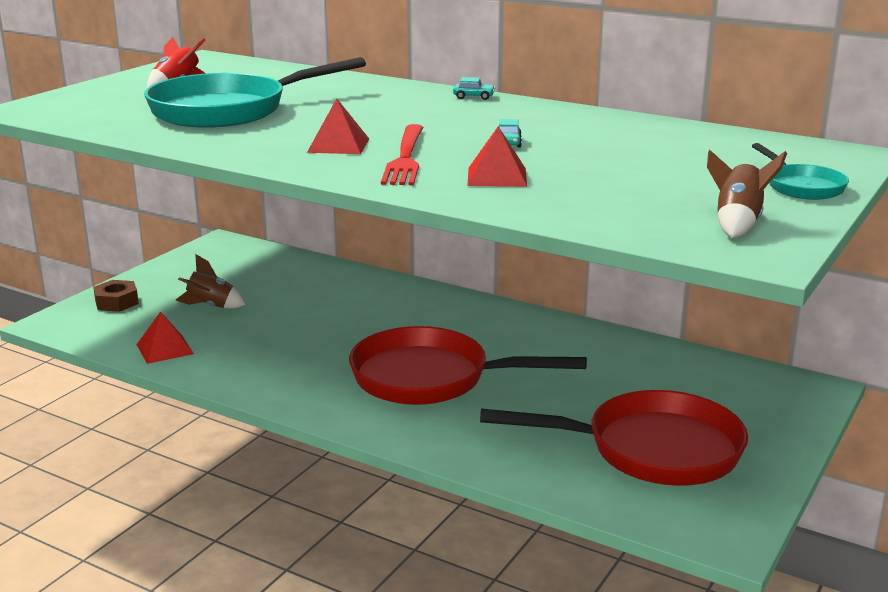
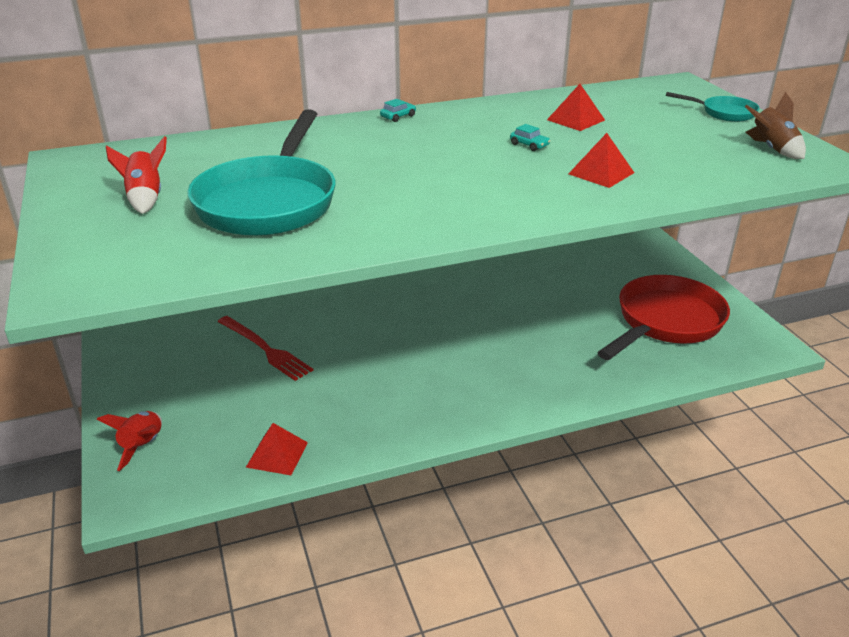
camera: 50 degrees left, 10 degrees up
(116, 302) = (142, 446): brown nut -> red rocket
(211, 306) = (233, 398): brown rocket -> none
(338, 145) = (446, 194): red pyramid -> red pyramid (576, 120)
(405, 158) = (515, 184): red fork -> red fork (265, 349)
(430, 378) = (489, 353): red pan -> none

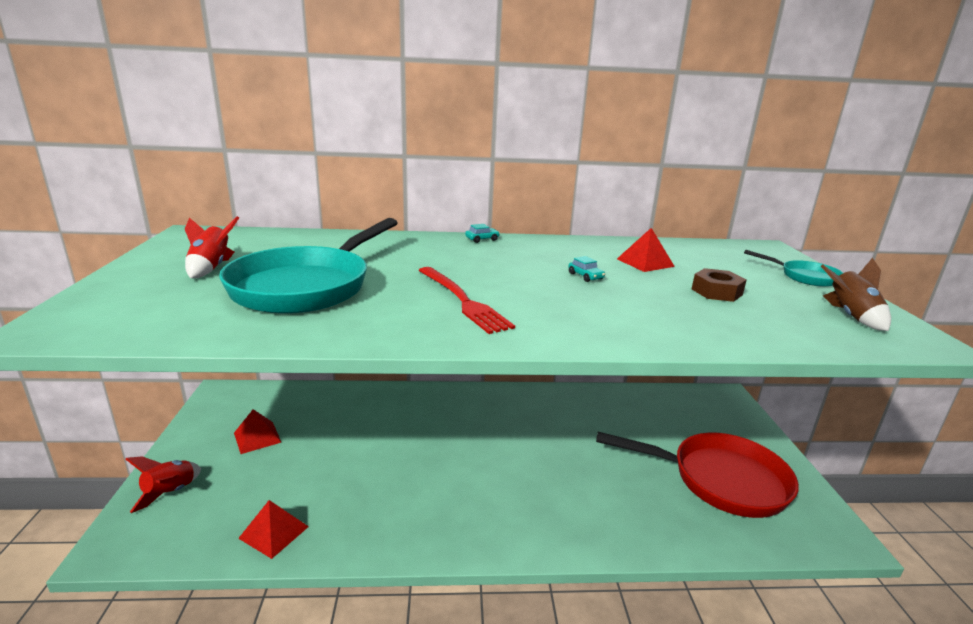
camera: 15 degrees right, 10 degrees down
(265, 349) = (330, 425): red fork -> red fork (462, 300)
(601, 173) = (644, 311): red pyramid -> red pyramid (257, 437)
(654, 142) = (716, 292): none -> brown nut
(665, 322) = (719, 480): red pan -> red pan turned 45 degrees clockwise

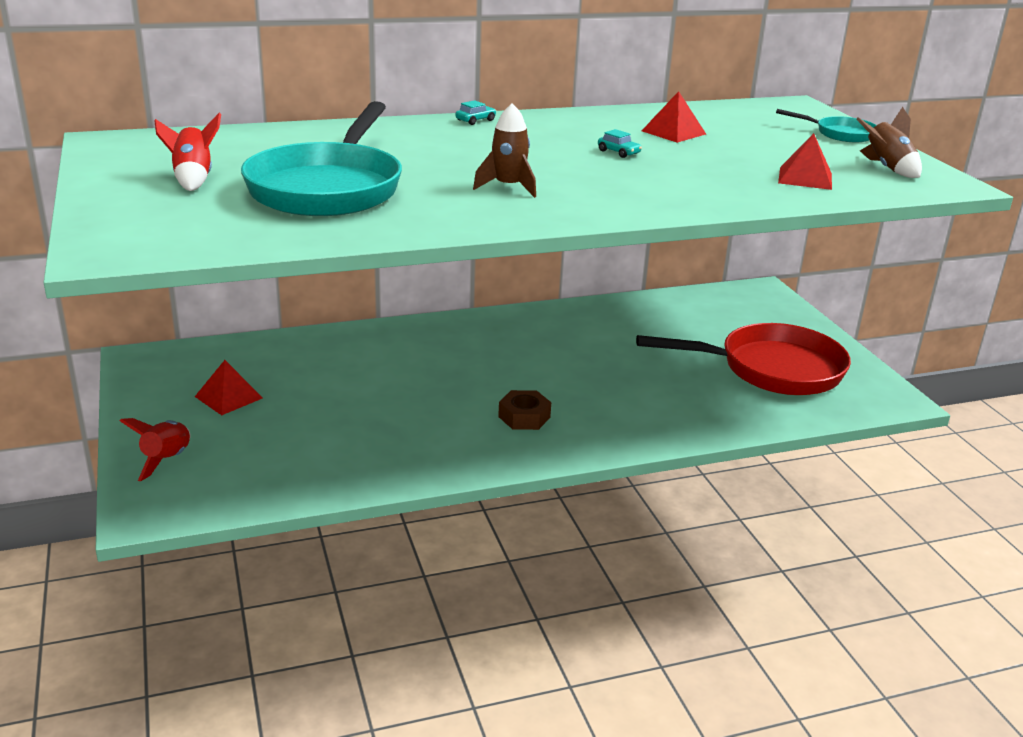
camera: 15 degrees left, 5 degrees up
(274, 532) = (318, 475): red pyramid -> red pyramid (805, 178)
(462, 300) = (508, 187): red fork -> brown rocket
(716, 292) = (757, 156): brown nut -> brown nut (524, 417)

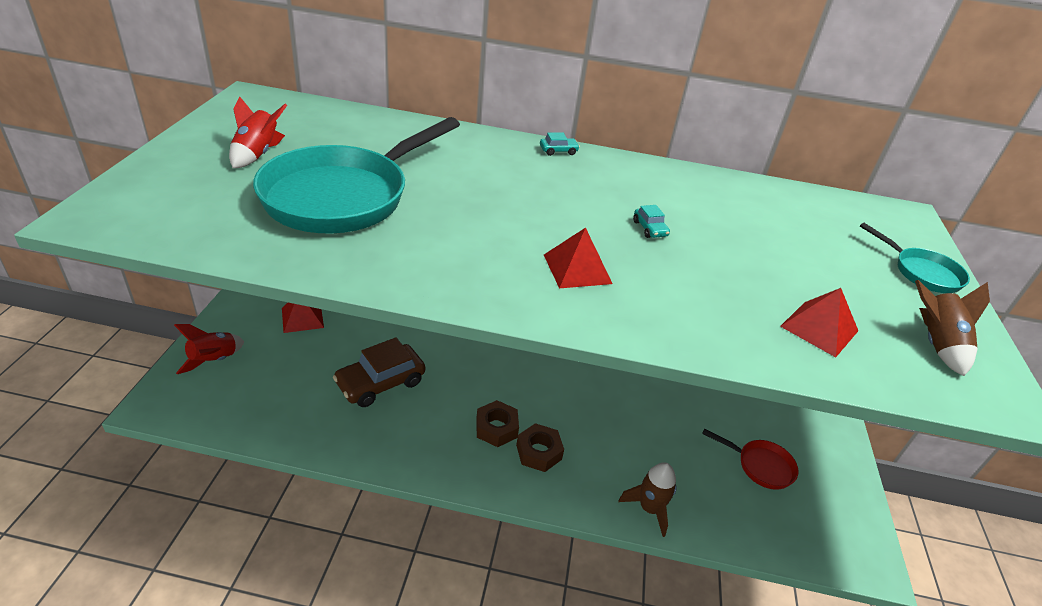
camera: 25 degrees right, 10 degrees up
(374, 421) = (380, 383): none -> brown car
(508, 187) = (495, 243): brown rocket -> brown rocket (649, 508)
(579, 420) = (538, 452): none -> brown nut
(673, 132) = (733, 218): red pyramid -> red pyramid (577, 269)
(771, 369) = (760, 466): red pan -> red pan, size x0.46

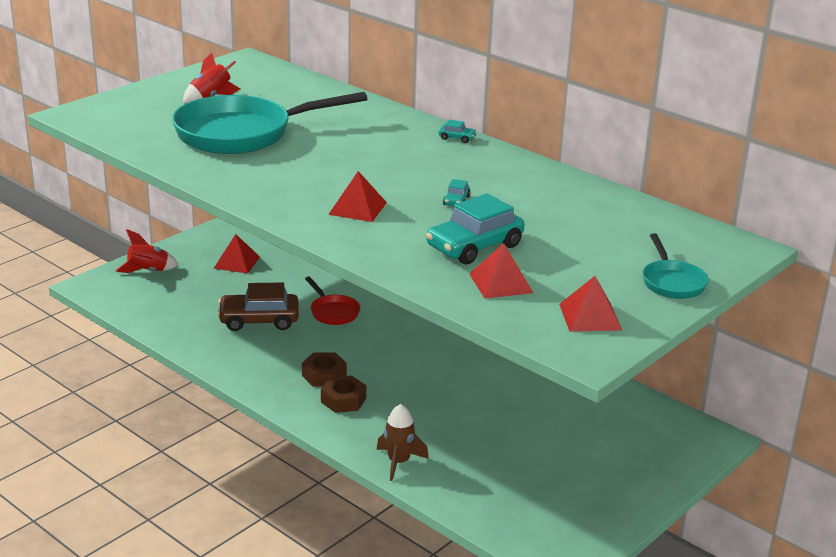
camera: 35 degrees right, 10 degrees down
(737, 285) = (474, 246): none -> turquoise car
(760, 466) = (539, 475): red pan -> red pan (333, 312)
(936, 344) = (590, 317): brown rocket -> red pyramid

